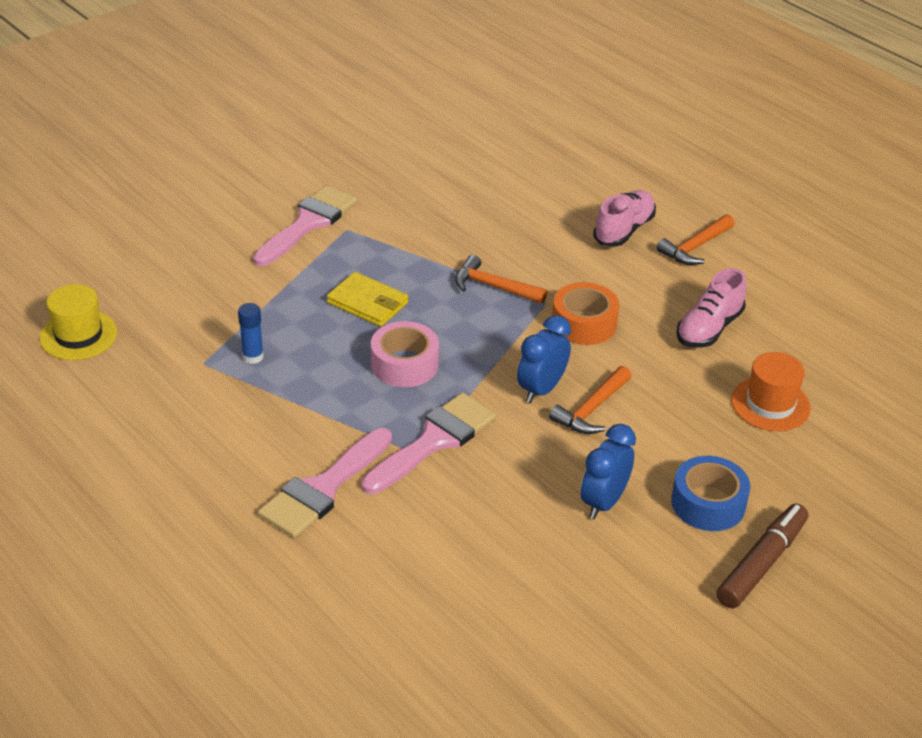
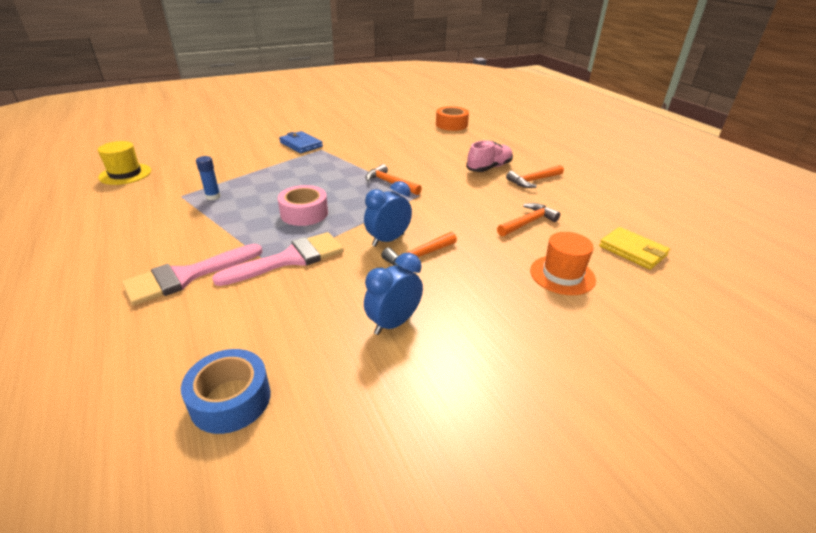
camera: 15 degrees right, 5 degrees down
(308, 223) = (301, 144): pink brush -> blue wallet
(367, 303) = (306, 181): yellow wallet -> yellow wallet (632, 251)
(584, 323) = (439, 208): orange tape -> orange tape (451, 124)
(708, 503) = (484, 340): blue tape -> blue tape (230, 399)
(709, 328) = (528, 222): pink shoe -> orange hammer
(762, 563) = (518, 405): brown marker -> none

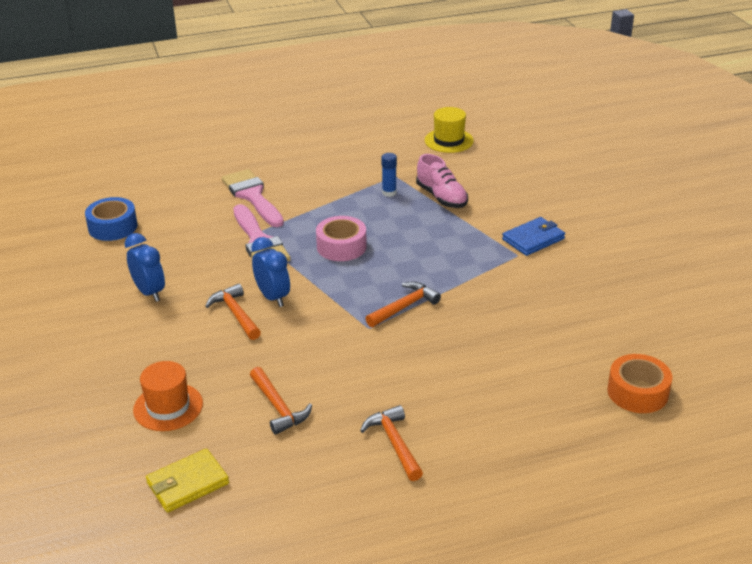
camera: 100 degrees right, 0 degrees up
(489, 168) = (445, 404): pink shoe -> pink shoe (441, 197)

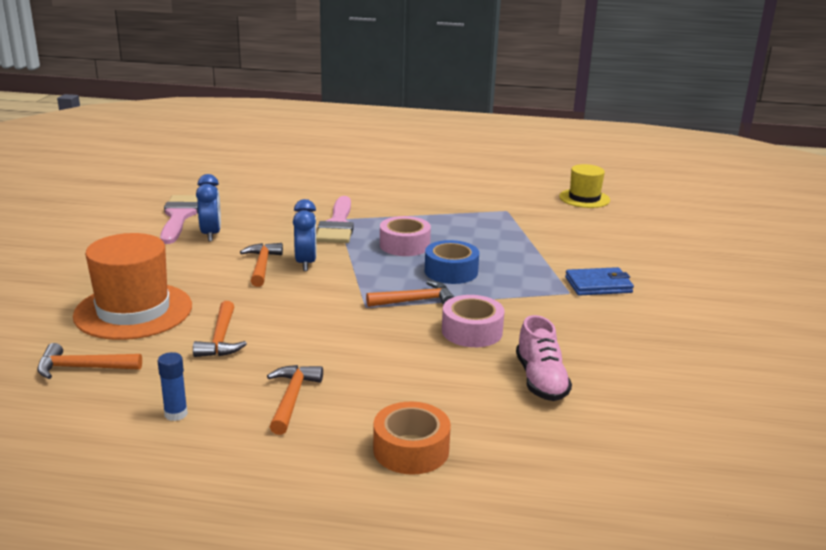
camera: 25 degrees right, 10 degrees down
(113, 227) = (233, 189): blue tape -> blue tape (451, 271)
(168, 407) = (133, 311): orange hat -> orange hat, size x1.67
(187, 483) = (83, 368): yellow wallet -> orange hammer
(252, 196) = (365, 196): pink brush -> pink brush (179, 217)
(389, 193) = (489, 220): blue glue stick -> blue glue stick (176, 414)
(441, 197) = (536, 234): pink shoe -> pink shoe (541, 380)
(475, 323) = (472, 331): none -> pink tape
(637, 392) = (592, 439): orange tape -> orange tape (411, 449)

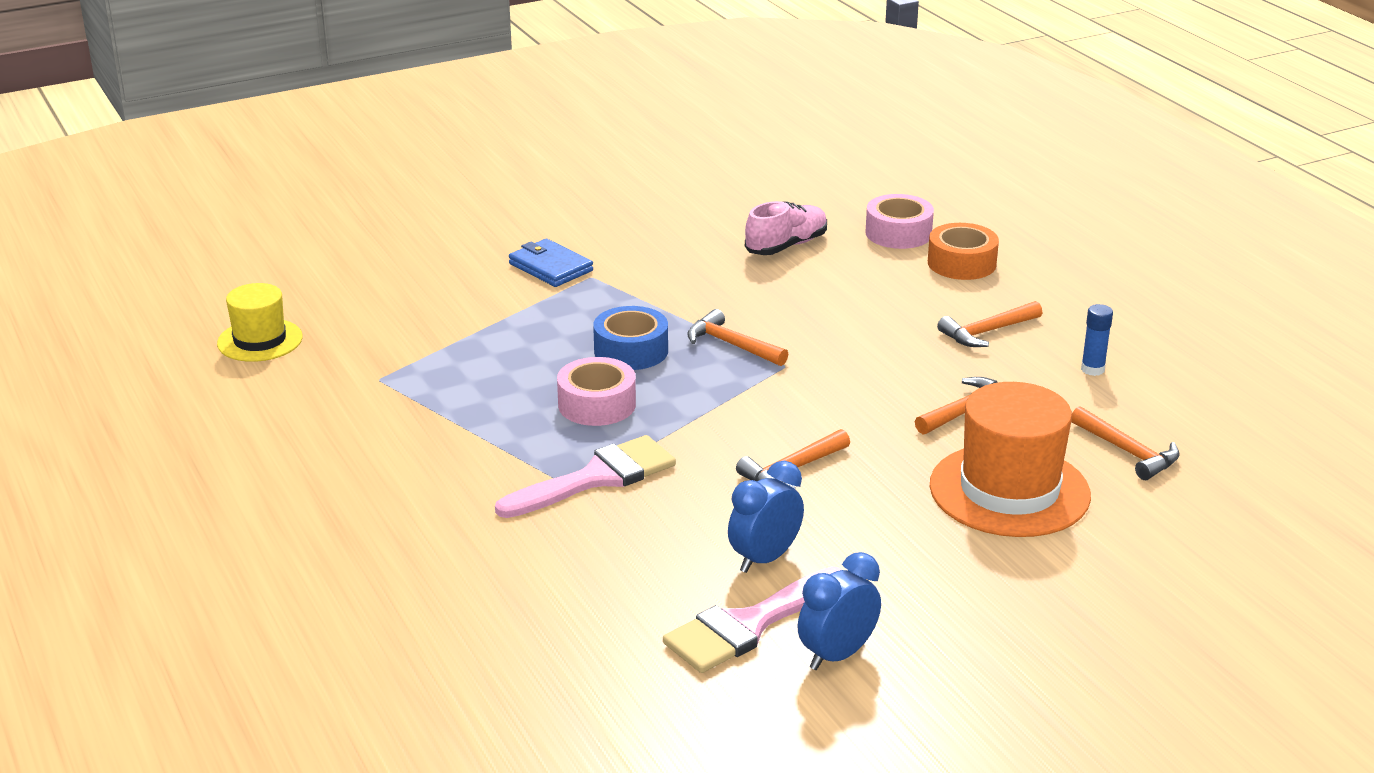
camera: 125 degrees left, 5 degrees up
(306, 263) = (742, 445): blue clock -> blue clock (837, 655)
(472, 331) = (749, 297): pink tape -> pink tape (898, 233)

